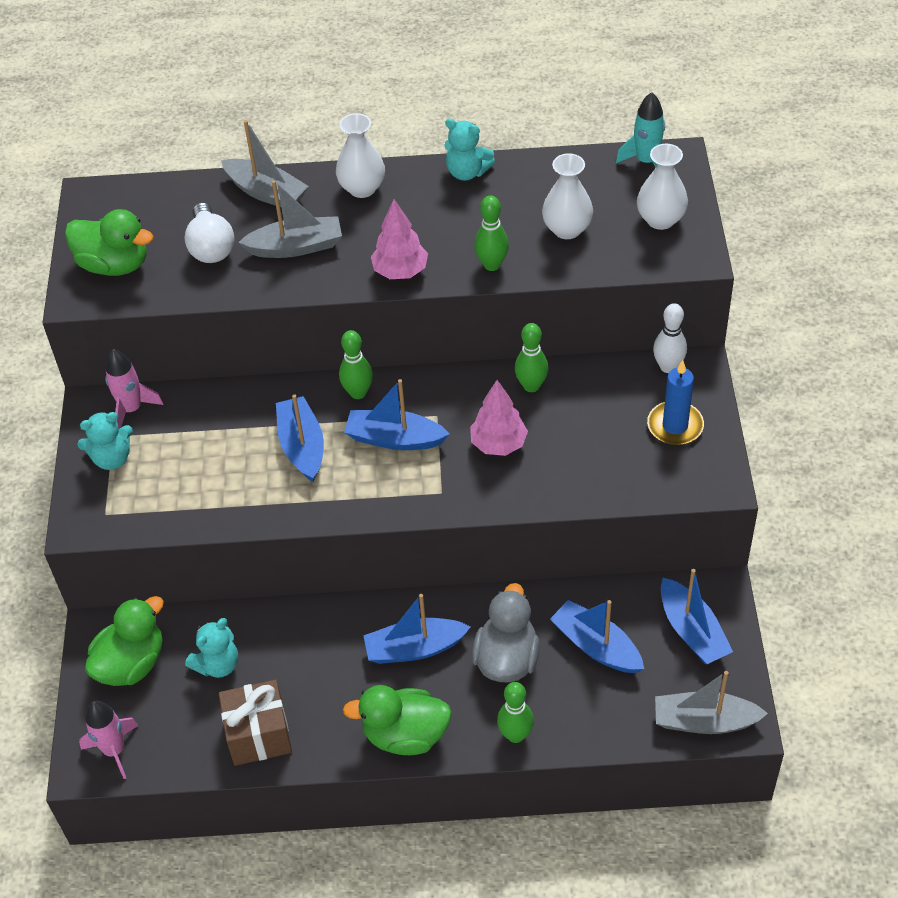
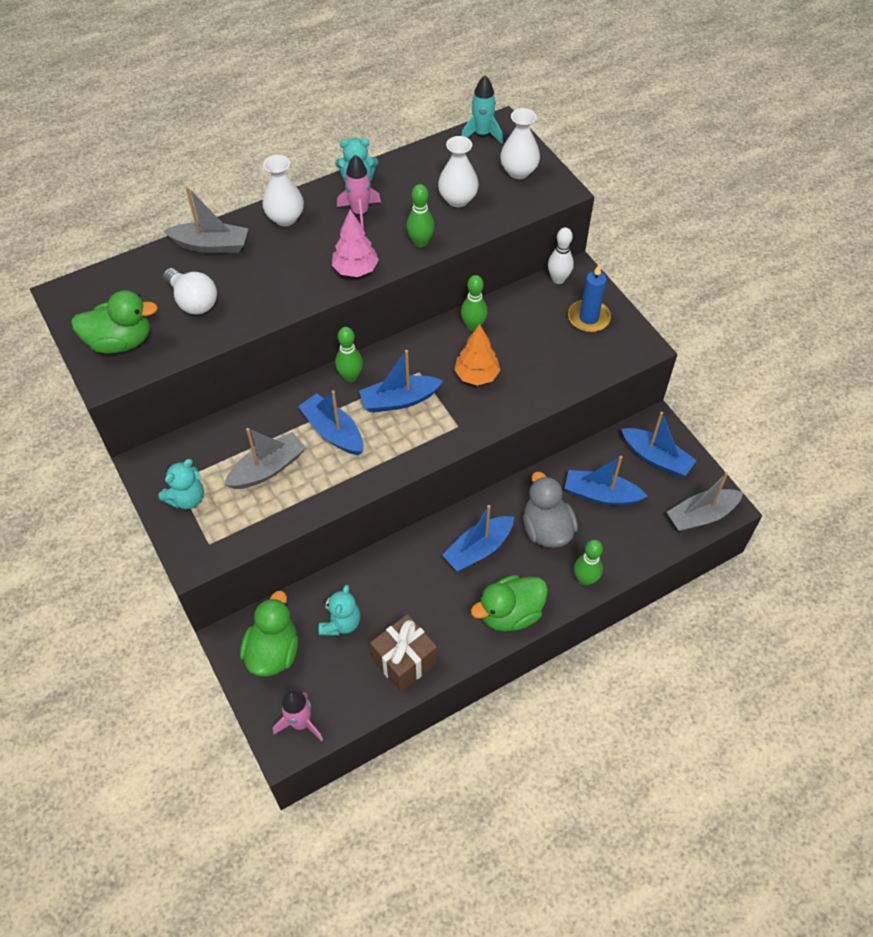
camera: 30 degrees left, 5 degrees up
(131, 409) = (179, 454): pink rocket -> pink rocket (360, 213)
(296, 247) = (262, 279): grey boat -> grey boat (267, 469)
(498, 444) = (476, 376): pink tree -> orange tree

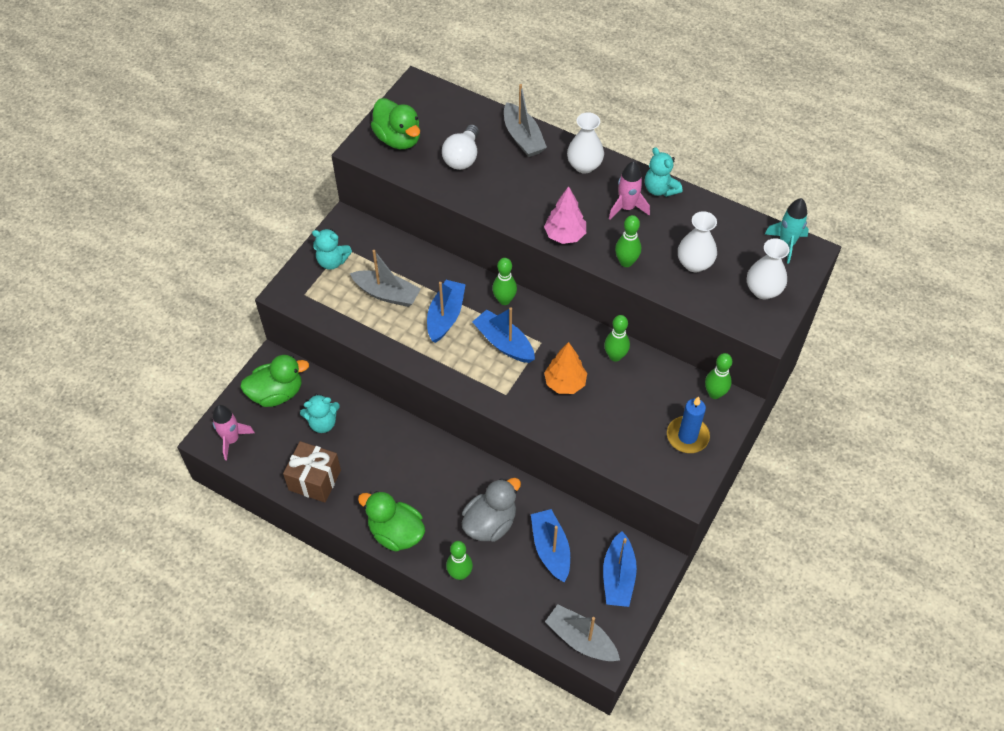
camera: 60 degrees right, 0 degrees up
(478, 549) = (441, 482): blue boat -> none
(558, 279) = (714, 393): white bowling pin -> green bowling pin

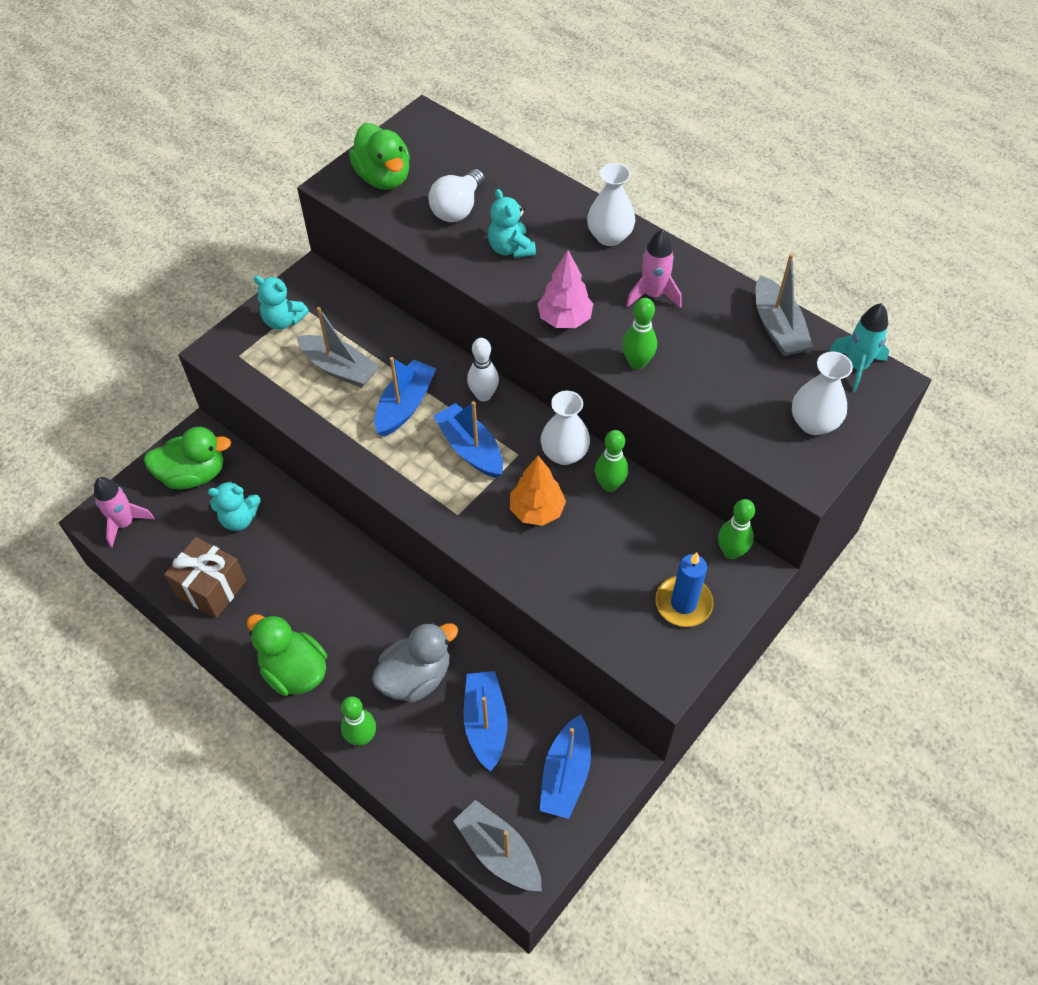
camera: 10 degrees right, 0 degrees up
(504, 300) = (483, 395): green bowling pin -> white bowling pin
(523, 138) = (539, 194): grey boat -> grey boat (777, 327)
(660, 189) = (701, 277): turquoise teddy bear -> turquoise teddy bear (511, 248)
(694, 263) = (727, 376): white vase -> white vase (564, 454)

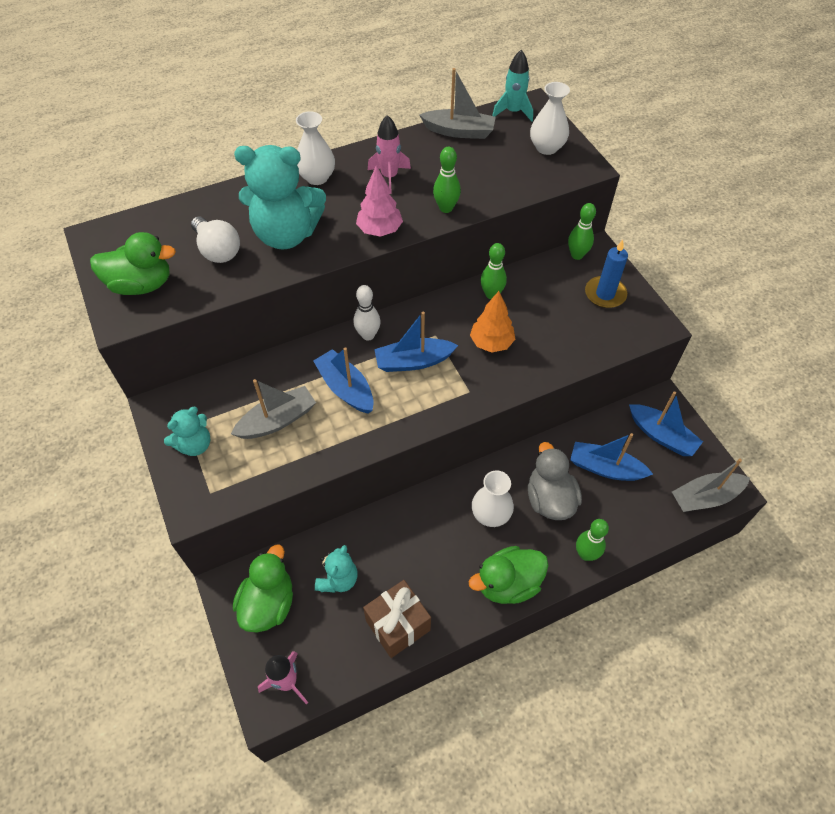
camera: 65 degrees left, 0 degrees up
(511, 248) = (286, 234): turquoise teddy bear -> turquoise teddy bear, size x1.89
(564, 454) = (450, 308): white vase -> white vase (490, 514)

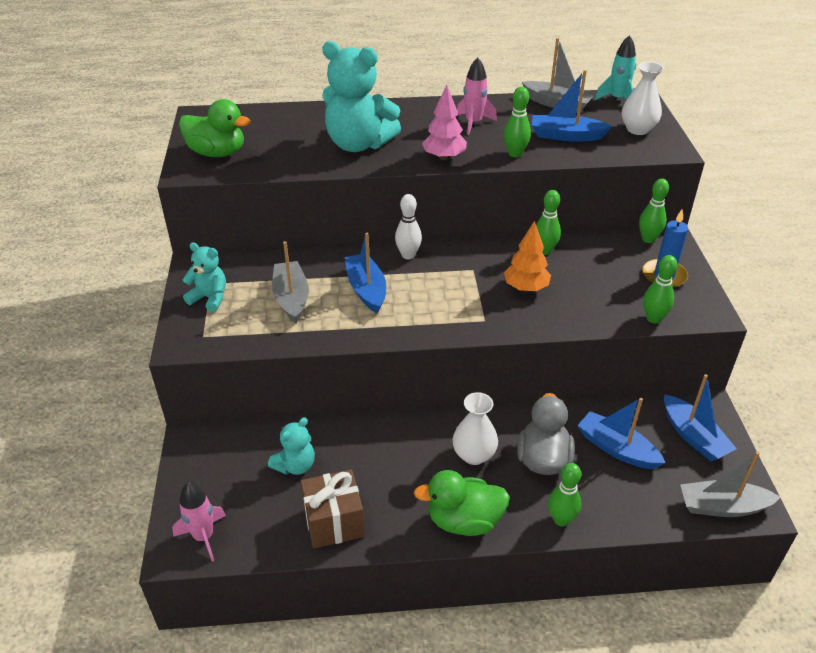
camera: 20 degrees right, 15 degrees down
(194, 444) = (209, 298): turquoise teddy bear -> turquoise teddy bear turned 135 degrees counterclockwise
(218, 250) = (293, 143): white light bulb -> none
(268, 603) = (220, 465): green duck -> none
(277, 420) = (291, 298): grey boat -> grey boat turned 90 degrees counterclockwise
(317, 177) = (407, 112): white vase -> none
(413, 361) = (441, 284): blue boat -> blue boat (566, 136)
(613, 345) = (653, 318): none -> green bowling pin

